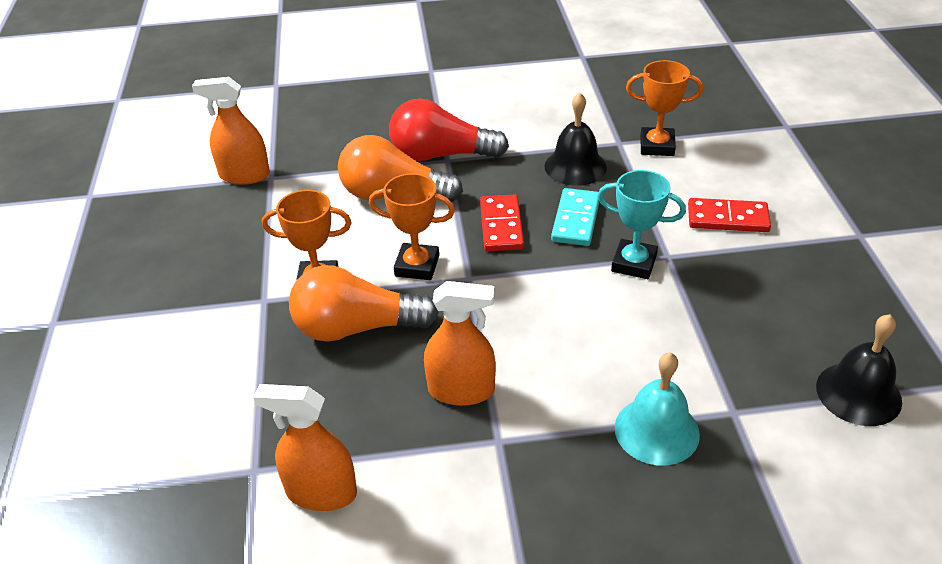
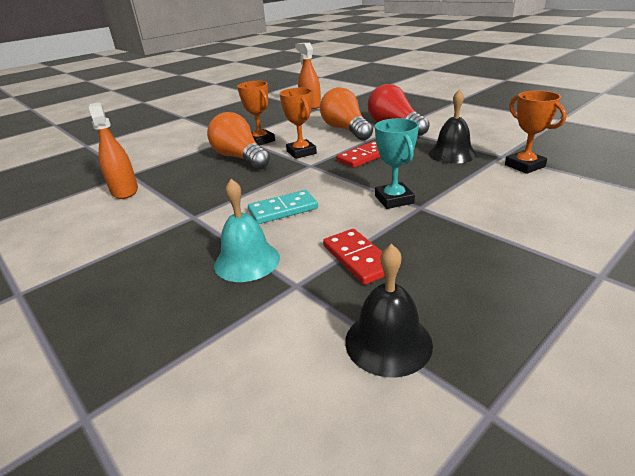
camera: 55 degrees right, 10 degrees down
(461, 390) = (222, 194): orange spray bottle -> none
(576, 220) = (404, 171): turquoise domino -> turquoise domino (283, 210)
(727, 219) = (500, 213): red domino -> red domino (358, 258)

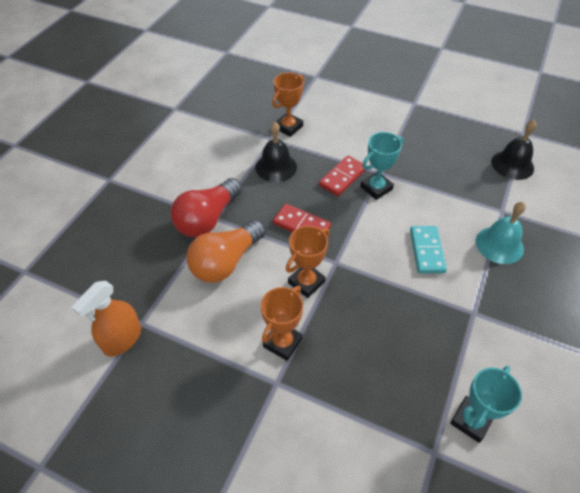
camera: 115 degrees left, 20 degrees up
(124, 191) = (471, 420): orange spray bottle -> turquoise trophy
(240, 158) = (341, 340): orange light bulb -> none
(283, 210) = (427, 251): turquoise domino -> turquoise domino turned 45 degrees clockwise
(358, 258) = (459, 190): red domino -> red domino (342, 177)

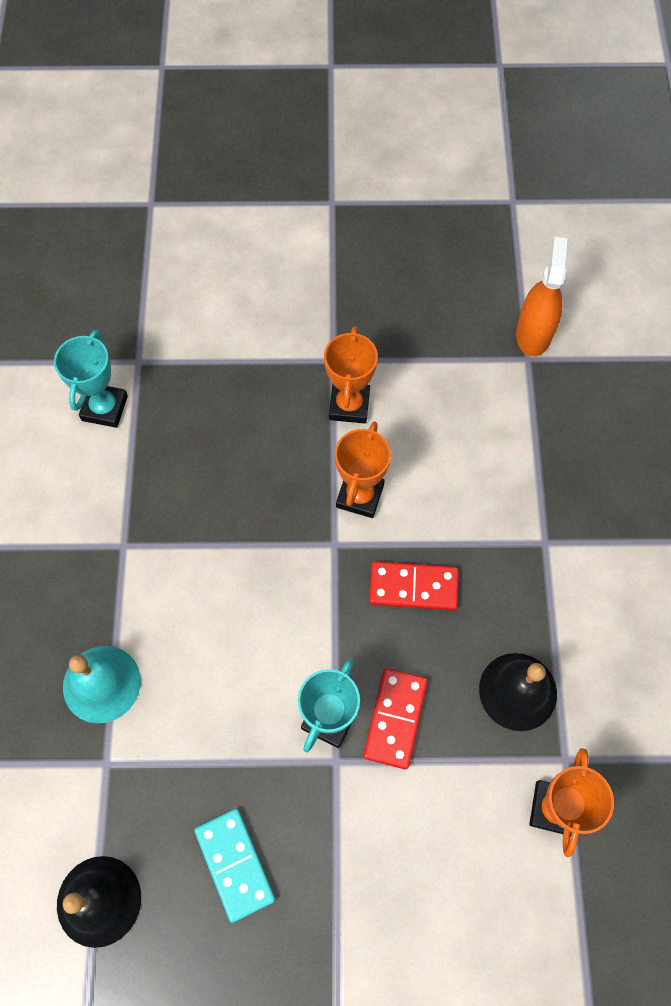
camera: 155 degrees right, 15 degrees up
(207, 219) = (555, 536): red light bulb -> none
(226, 262) = (483, 480): orange light bulb -> none
(427, 251) = (210, 622): turquoise domino -> turquoise domino (234, 864)

